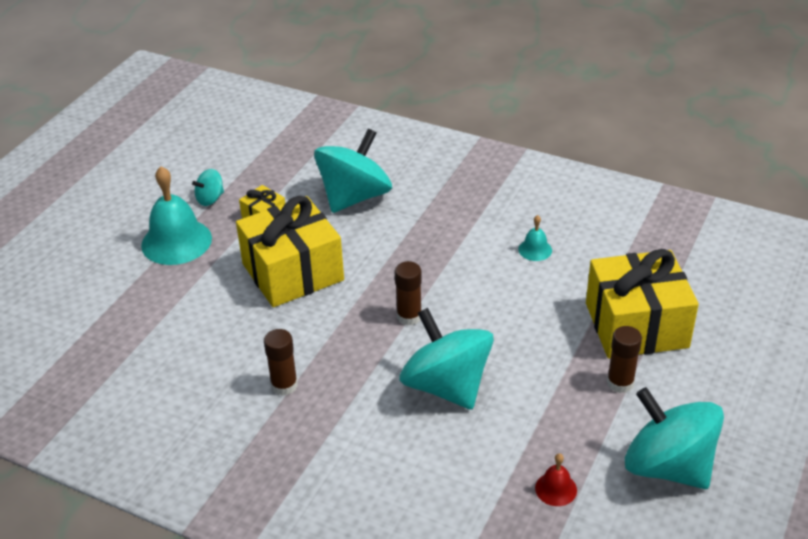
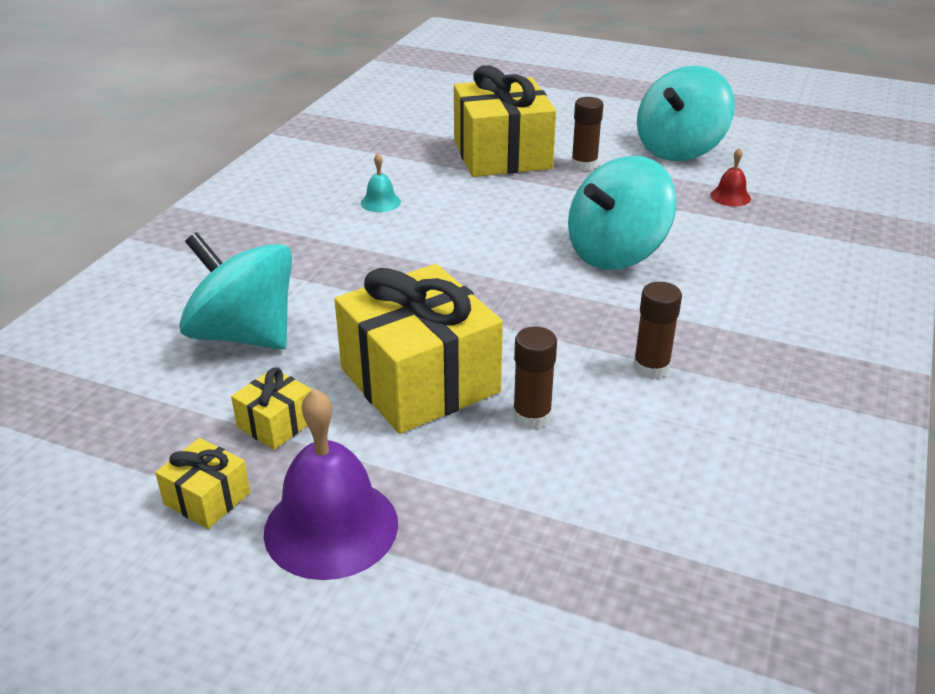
camera: 95 degrees left, 5 degrees down
(176, 241) = (331, 527): turquoise bell -> purple bell
(210, 199) = (207, 498): turquoise spinning top -> yellow gift
(409, 316) = (505, 280): brown glue stick -> brown glue stick (532, 416)

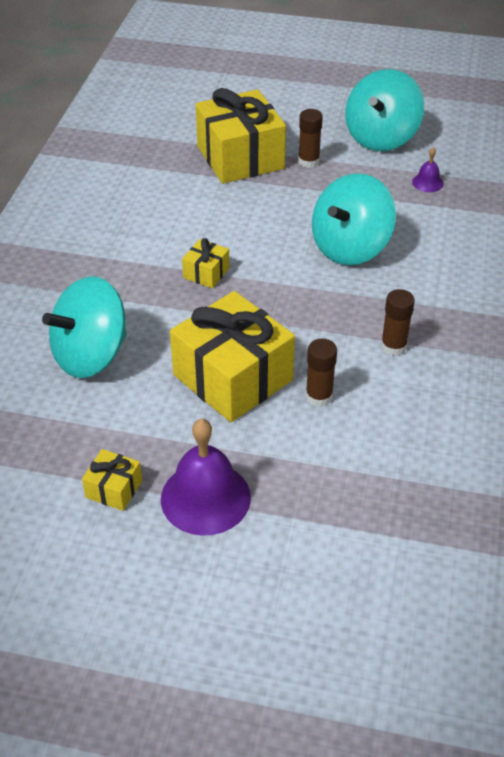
camera: 10 degrees left, 10 degrees up
(244, 335) = (91, 355): turquoise spinning top -> turquoise spinning top turned 60 degrees counterclockwise
(276, 424) = (141, 426): yellow gift -> yellow gift (206, 273)
(380, 202) = (155, 218): turquoise bell -> none
(730, 196) = (427, 182): red bell -> purple bell

